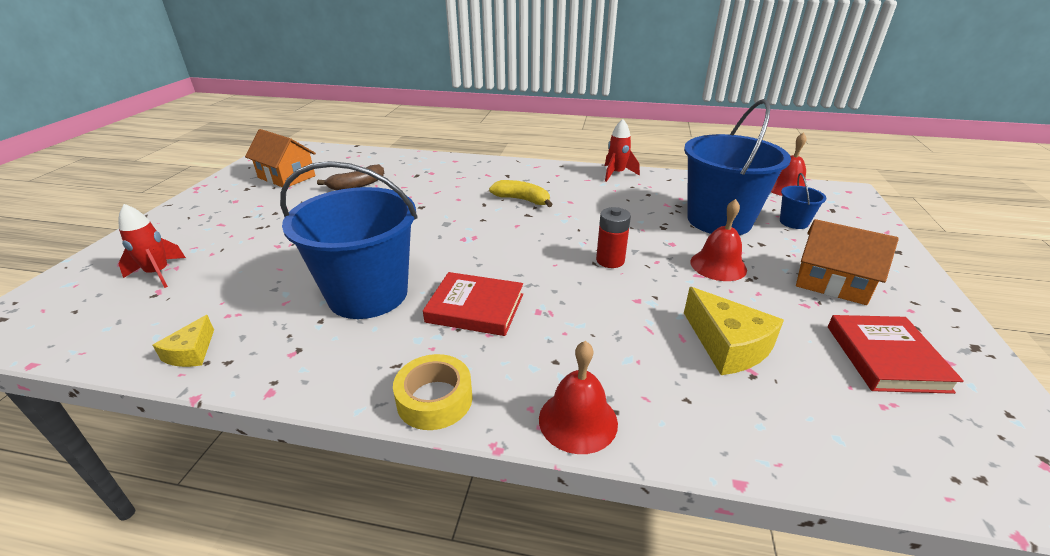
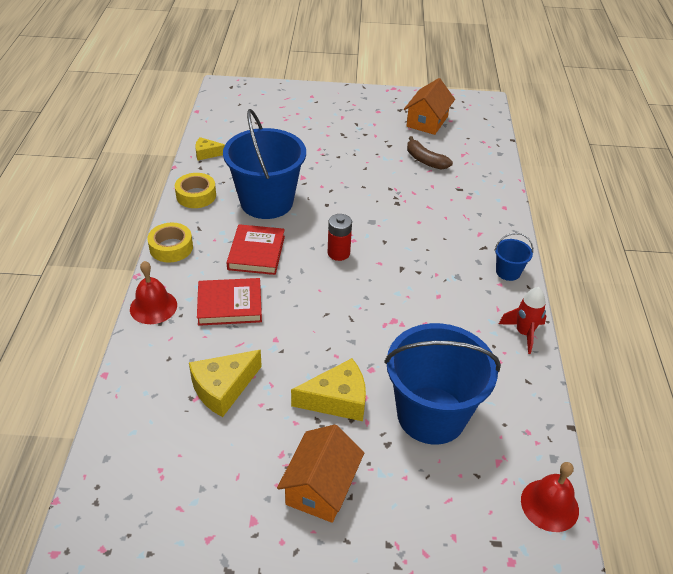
camera: 80 degrees right, 10 degrees up
(158, 273) = (278, 116): red rocket -> none
(306, 367) = (196, 195): none -> yellow tape
(522, 200) = (430, 262): yellow banana -> none
(610, 260) = (331, 324): red battery -> red battery (338, 253)
(718, 265) = (337, 400): red bell -> yellow cheese
(794, 222) = (447, 488): blue bucket -> blue bucket (508, 272)
(886, 357) = (212, 491): red book -> red book (230, 305)

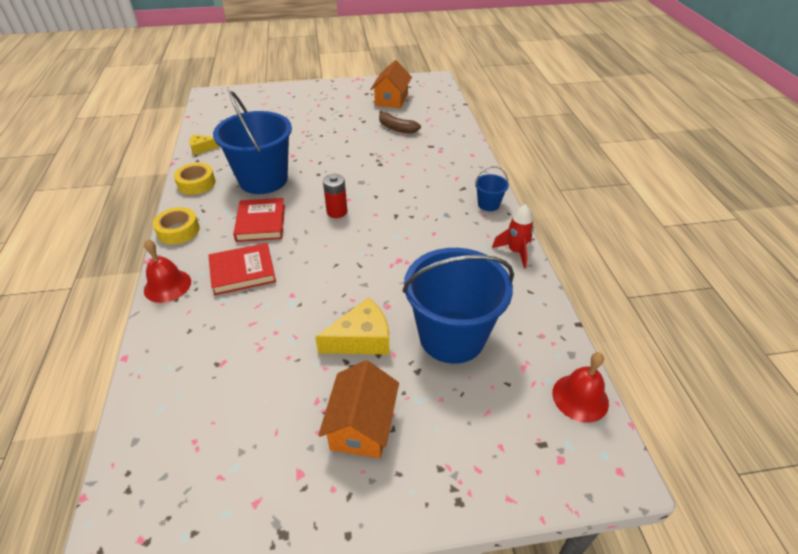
camera: 10 degrees left, 0 degrees up
(223, 388) = (248, 348): yellow cheese -> none

